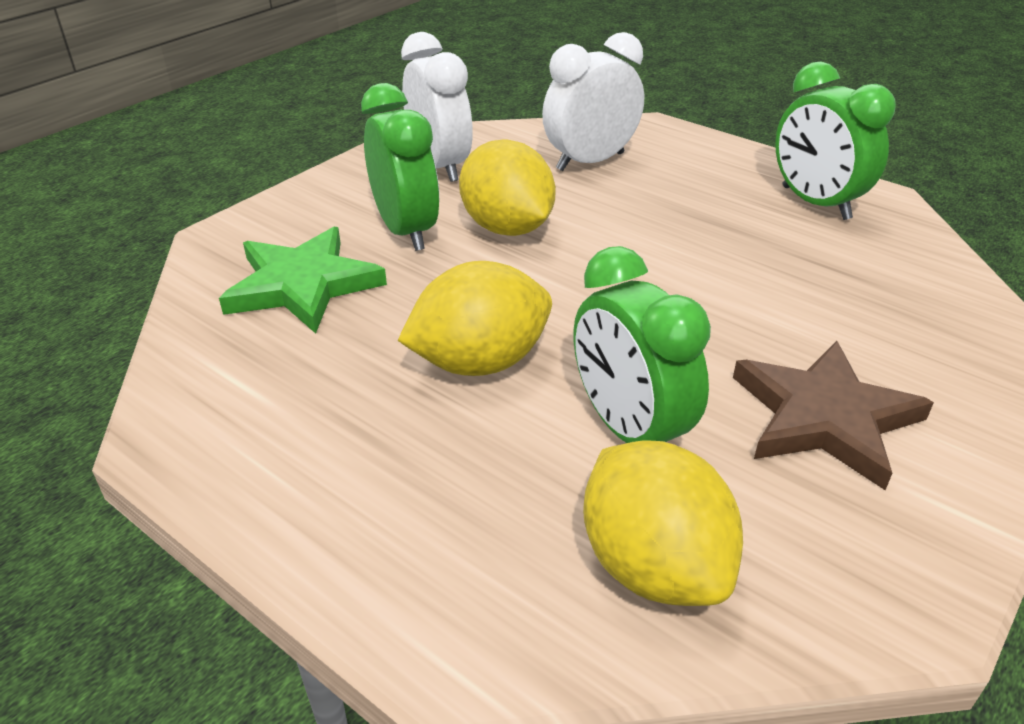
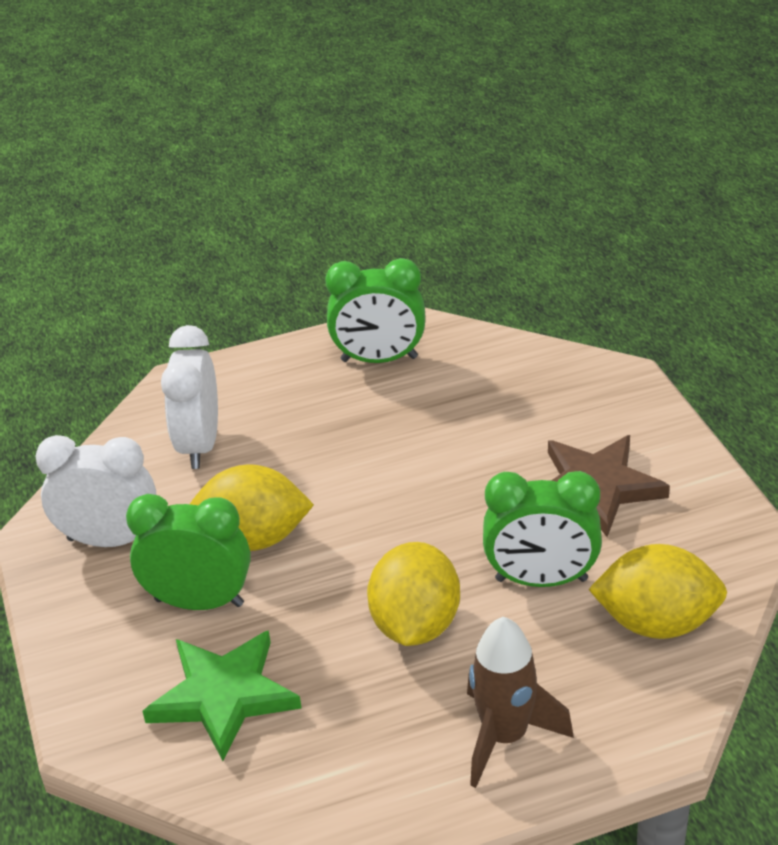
camera: 55 degrees left, 0 degrees up
(362, 494) = (505, 737): none -> brown rocket

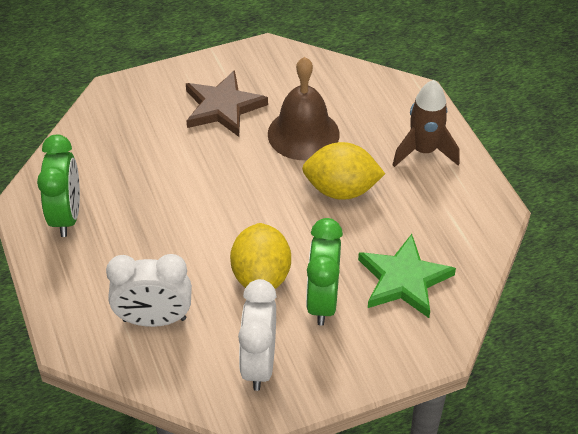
camera: 95 degrees left, 10 degrees up
(541, 580) = (303, 134): green clock -> brown bell
(656, 623) = (337, 89): yellow lemon -> none

